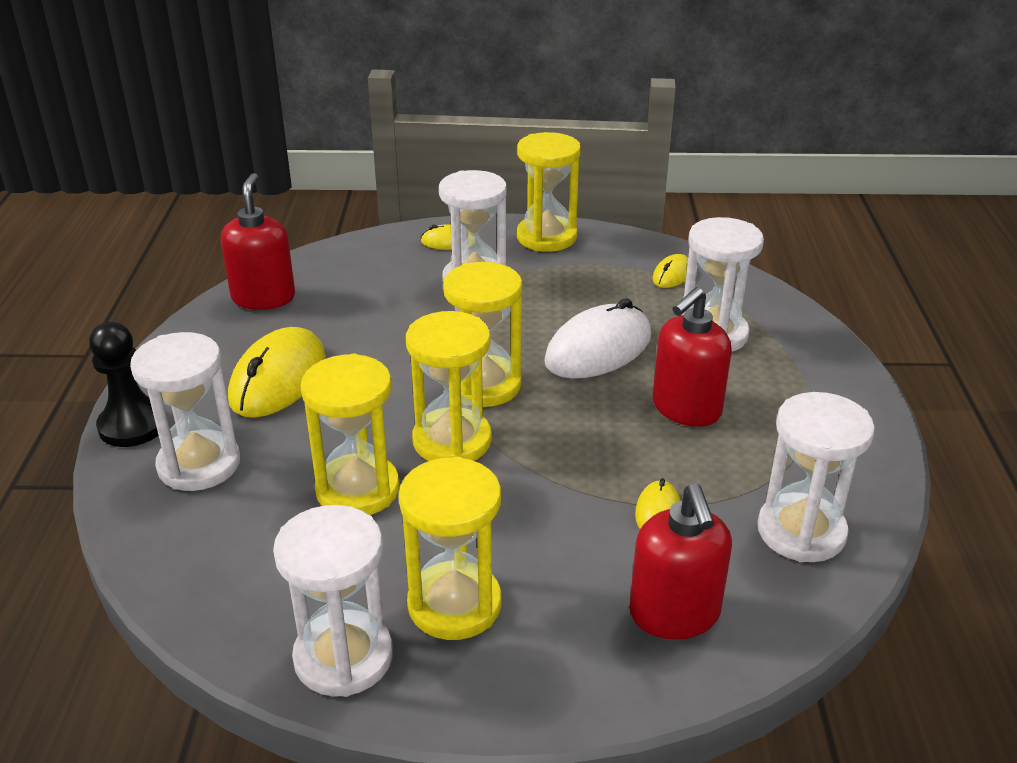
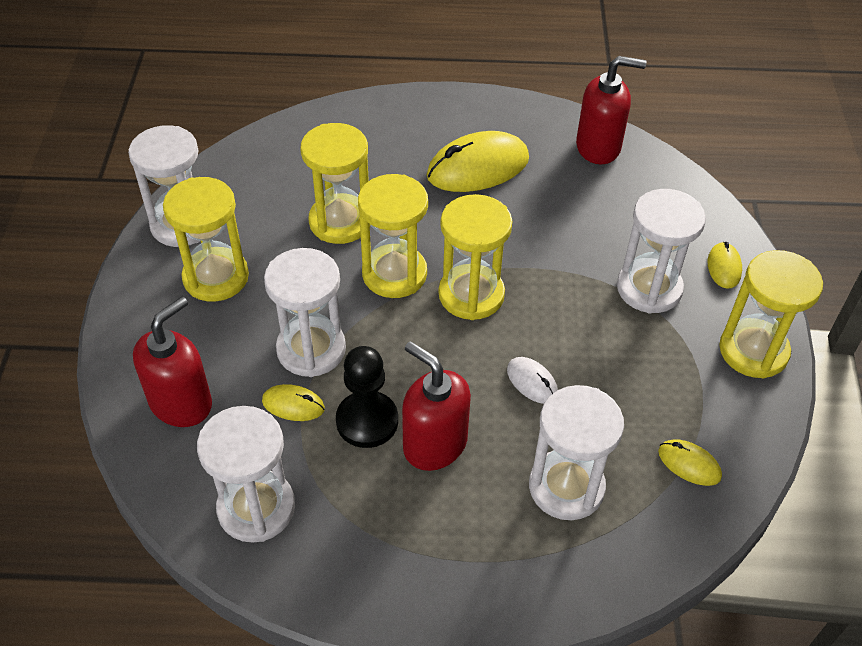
camera: 90 degrees right, 15 degrees up
(133, 425) = (420, 101): black pawn -> black pawn (367, 421)
(199, 464) = (375, 139): white hourglass -> white hourglass (311, 349)
(278, 379) = (478, 168): yellow mouse -> yellow mouse turned 45 degrees counterclockwise
(598, 349) = (532, 382): white mouse -> white mouse, size x0.49
(674, 614) = (181, 403): red soap dispenser -> red soap dispenser turned 135 degrees clockwise

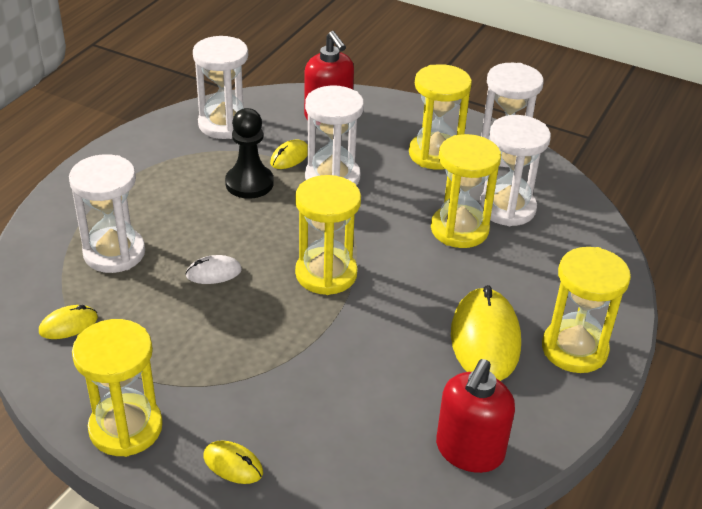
camera: 115 degrees right, 10 degrees down
(394, 274) = (379, 240): yellow hourglass -> yellow hourglass (574, 349)
(434, 444) = (204, 206): red soap dispenser -> none
(649, 288) = (250, 391): white hourglass -> white hourglass (507, 208)

